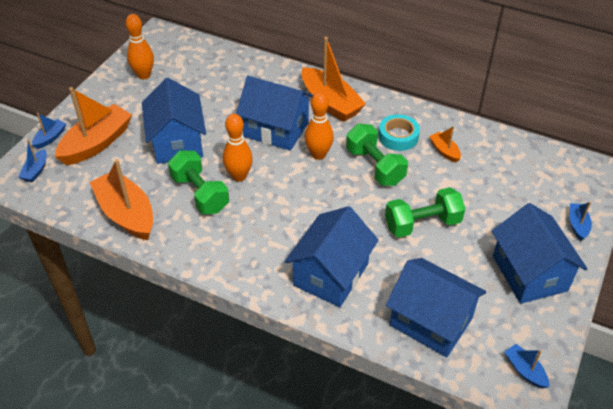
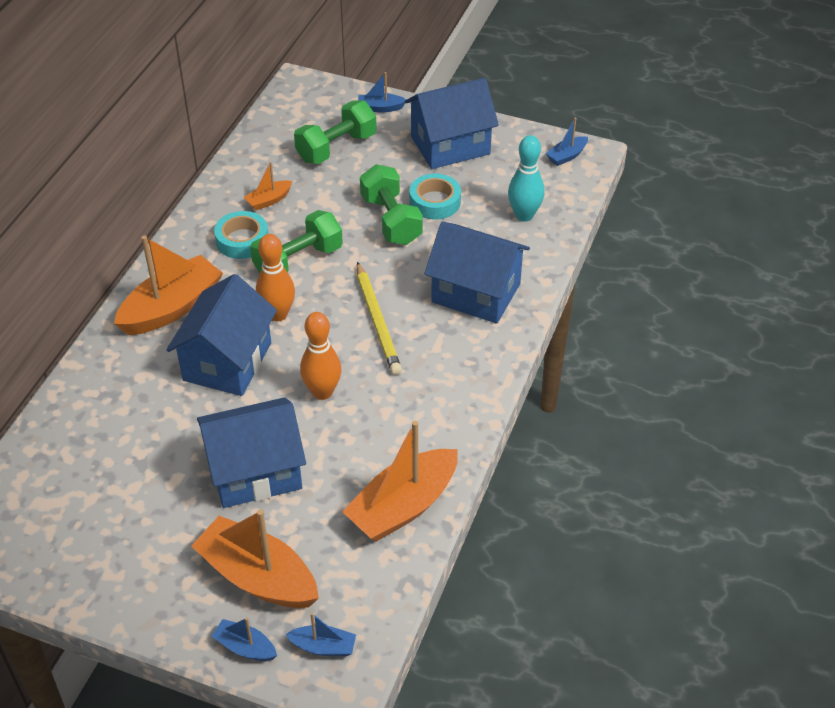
camera: 95 degrees left, 0 degrees up
(144, 75) = (86, 546): orange bowling pin -> none
(200, 194) = (358, 430): green dumbbell -> green dumbbell (336, 148)
(305, 209) = (378, 321): none -> yellow pencil
(431, 321) = (524, 215): blue house -> turquoise bowling pin
(447, 255) = (435, 202): none -> turquoise tape

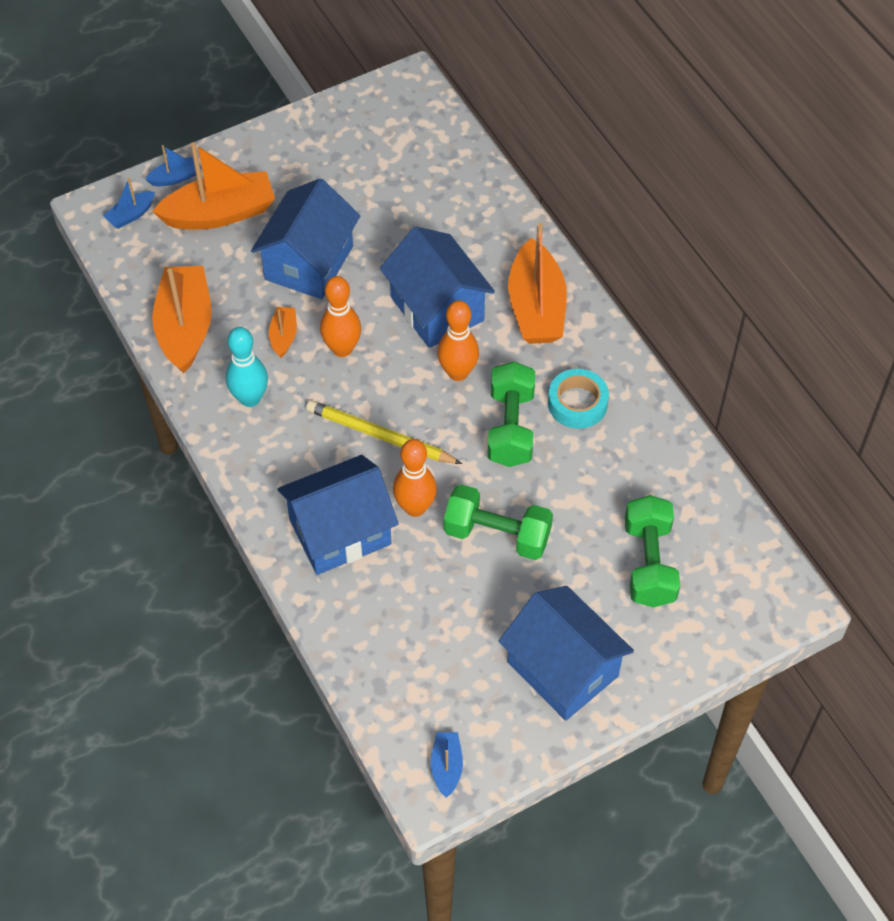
camera: 130 degrees right, 10 degrees up
(269, 200) = (616, 456): orange boat -> orange boat (283, 336)
(380, 108) = (683, 649): blue boat -> none
(415, 269) = (415, 507): none -> orange bowling pin
(435, 202) = (489, 590): turquoise tape -> none
(450, 145) = (563, 669): blue house -> blue house turned 60 degrees counterclockwise
(524, 215) = (398, 652): turquoise bowling pin -> turquoise bowling pin (250, 398)

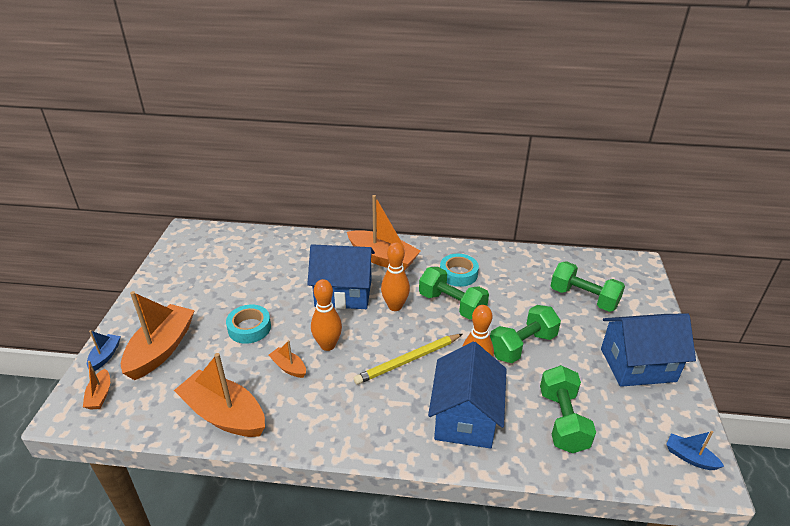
camera: 55 degrees left, 20 degrees down
(131, 215) = (100, 395): blue boat -> orange boat
(250, 398) = (318, 409): turquoise bowling pin -> none
(309, 262) = (249, 328): blue house -> turquoise tape
(406, 624) = (562, 420): none -> green dumbbell

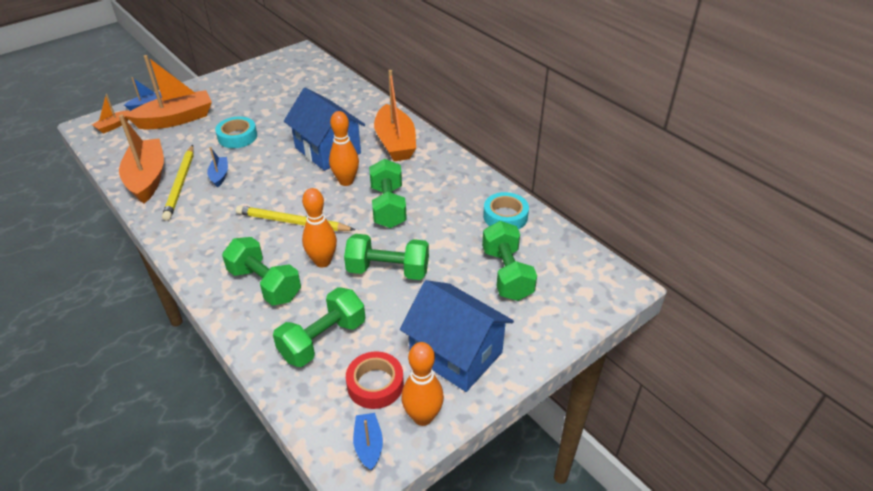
camera: 45 degrees right, 5 degrees up
(265, 397) = (181, 184): none -> yellow pencil
(288, 367) = (219, 175): orange boat -> blue boat
(328, 345) = (262, 178): orange bowling pin -> orange bowling pin (423, 417)
(458, 274) = (433, 188): turquoise tape -> turquoise tape (505, 216)
(465, 417) = (264, 284): blue house -> green dumbbell
(633, 420) = (375, 384): none -> red tape

